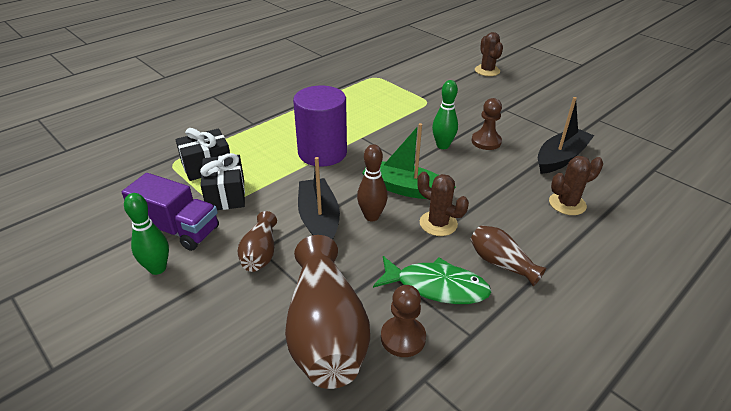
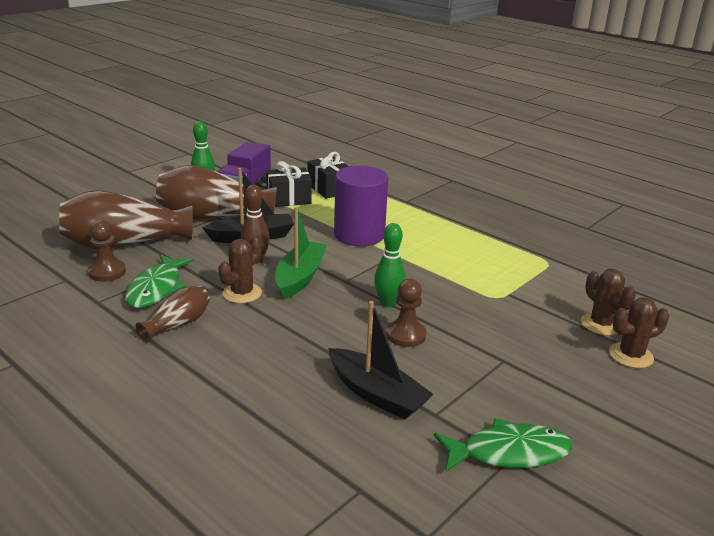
camera: 85 degrees right, 10 degrees down
(260, 253) = (213, 217): brown vase -> brown vase, size x1.95
(567, 204) = (272, 382): brown cactus -> brown cactus (601, 324)
(594, 119) = (509, 453): none -> green fish

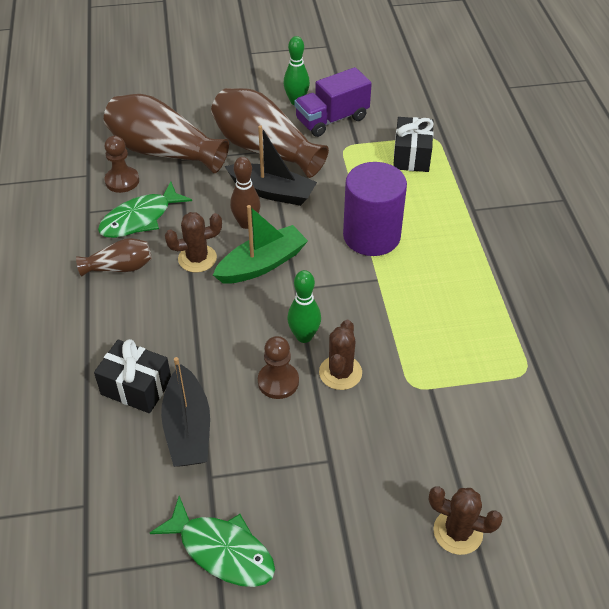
camera: 40 degrees right, 20 degrees up
(288, 199) = (356, 154): black gift -> black gift (136, 387)
(601, 324) = (477, 479): brown cactus -> brown cactus (340, 372)

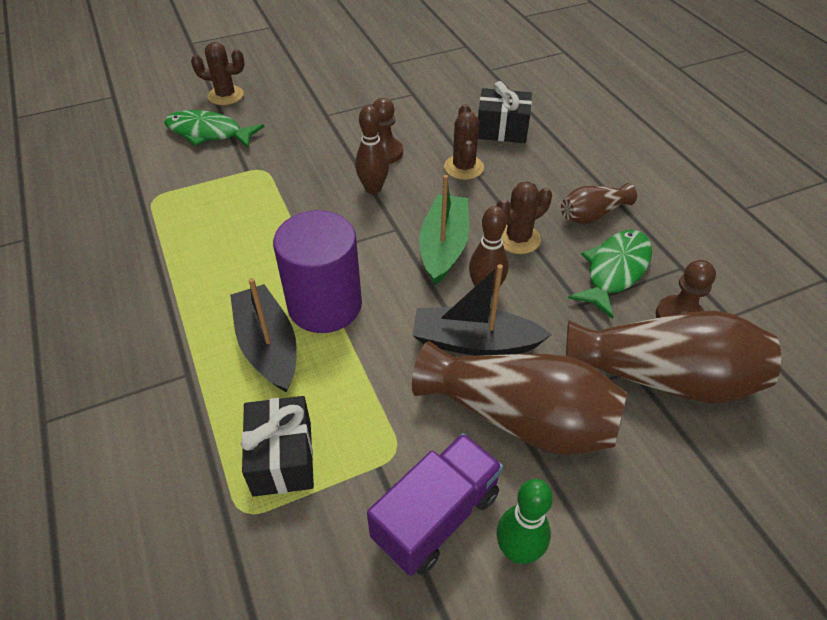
camera: 165 degrees right, 0 degrees up
(188, 428) = (444, 114): black boat -> black boat (268, 346)
(222, 551) = (386, 65): green fish -> green fish (208, 133)
(262, 264) = (444, 246): green boat -> green boat turned 150 degrees clockwise
(304, 336) = (373, 188): green bowling pin -> brown bowling pin
(340, 372) = (331, 167): brown cactus -> brown cactus (463, 167)

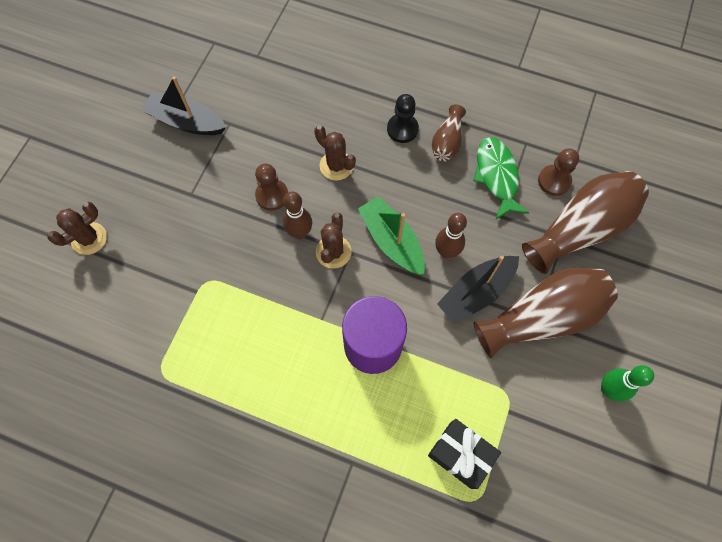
camera: 45 degrees left, 20 degrees up
(208, 133) = (124, 284): green fish -> none
(268, 346) = (374, 402): black boat -> black boat (186, 122)
(436, 516) = (560, 408): purple truck -> none
(502, 130) = (325, 111): black gift -> none
(518, 239) = (426, 197): brown cactus -> brown cactus (333, 252)
(558, 180) = (402, 129): none -> black pawn

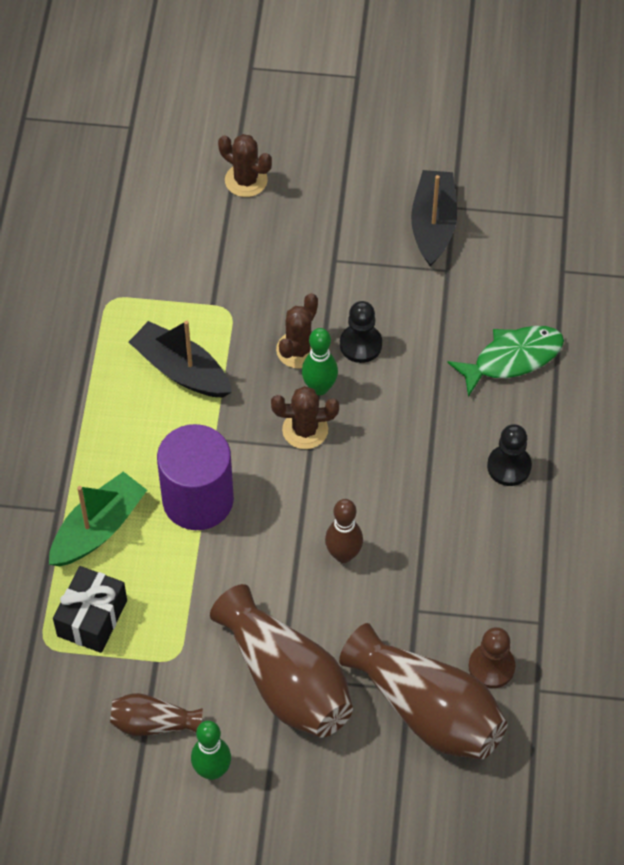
camera: 75 degrees right, 10 degrees down
(272, 195) = (360, 344): brown pawn -> black pawn
(300, 233) = (319, 388): brown bowling pin -> green bowling pin
(336, 166) = (426, 403): brown cactus -> brown cactus (298, 350)
(391, 241) = (340, 490): green boat -> green boat (98, 528)
(447, 142) = (508, 524): brown vase -> brown vase (153, 723)
(476, 293) = (297, 599): black boat -> black boat (181, 370)
(497, 176) = (475, 594): green fish -> green fish (512, 359)

